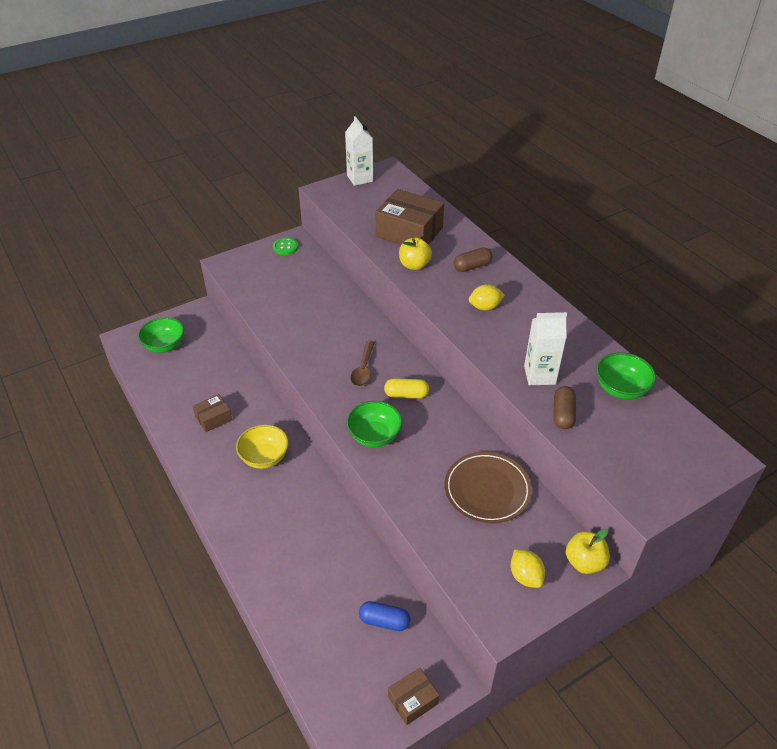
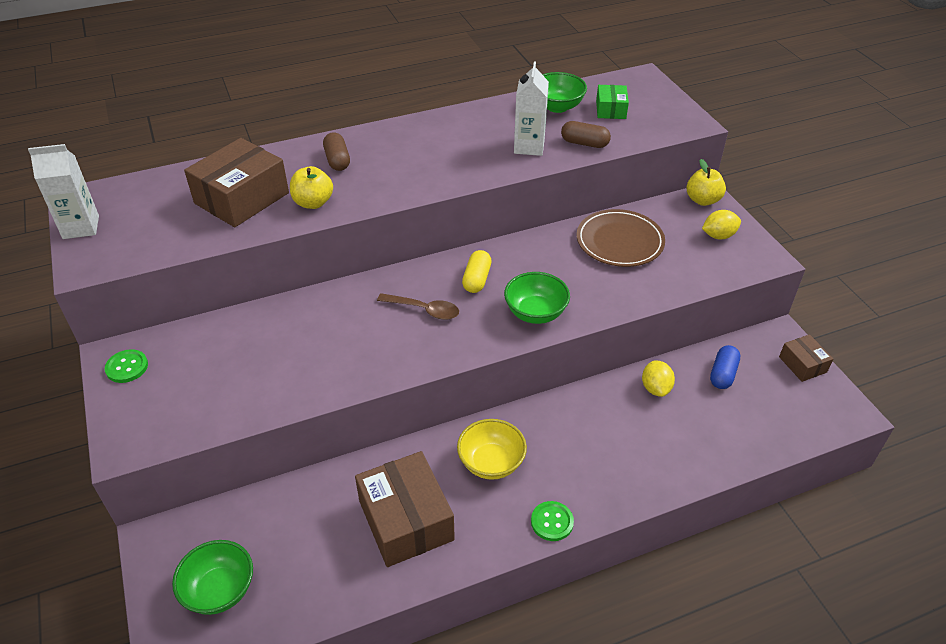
camera: 80 degrees left, 0 degrees up
(213, 418) = (406, 520): brown box -> brown box, size x1.93
(214, 499) = (552, 522): none -> green button
(485, 307) = (413, 163): yellow lemon -> yellow lemon (655, 388)
(636, 431) = (611, 110): none -> green box

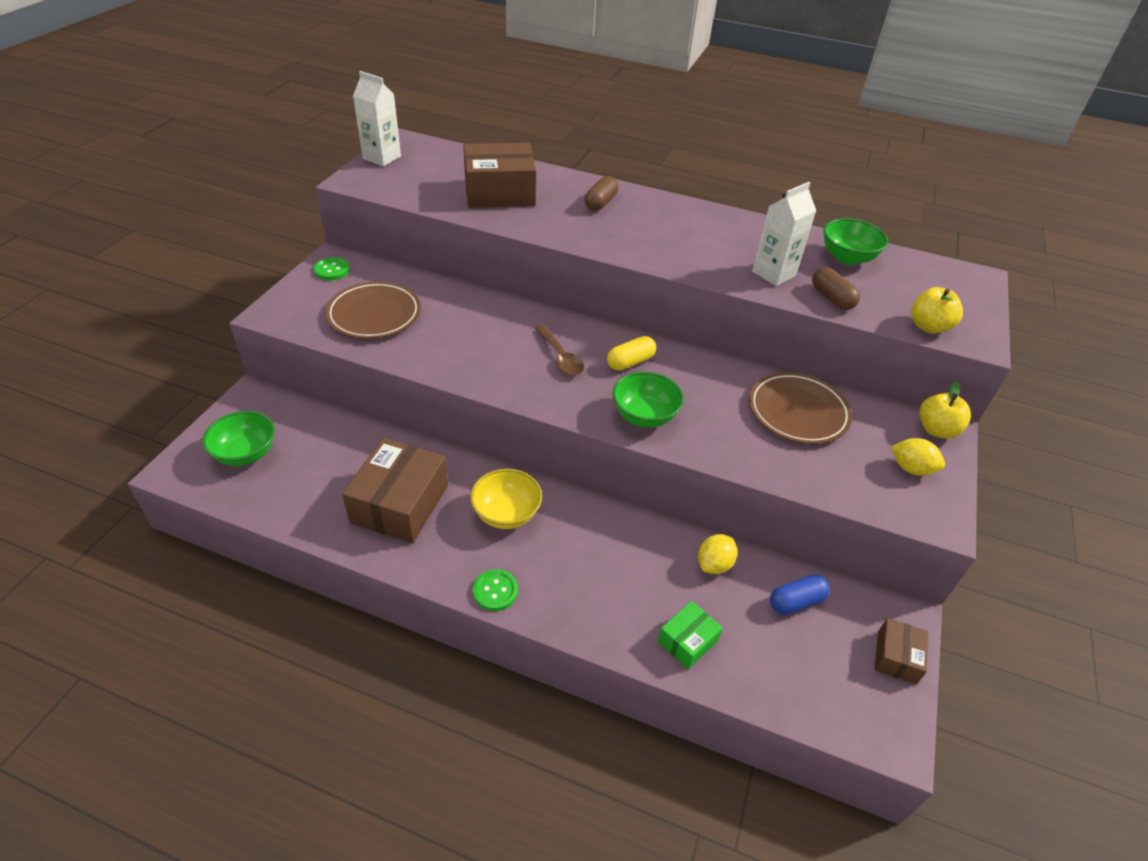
camera: 40 degrees right, 0 degrees up
(225, 379) = (374, 314): none -> brown plate
(313, 203) = (542, 221): yellow apple -> yellow apple (928, 327)
(611, 110) = (900, 286): green box -> green box (687, 641)

